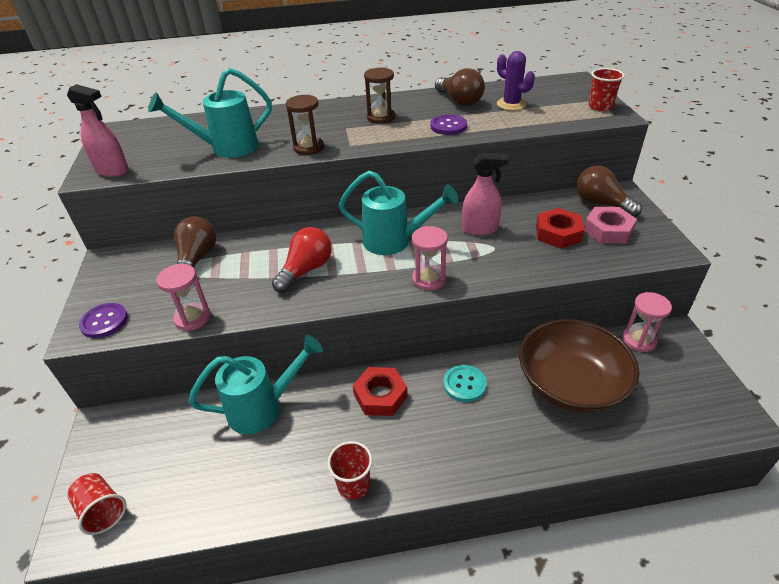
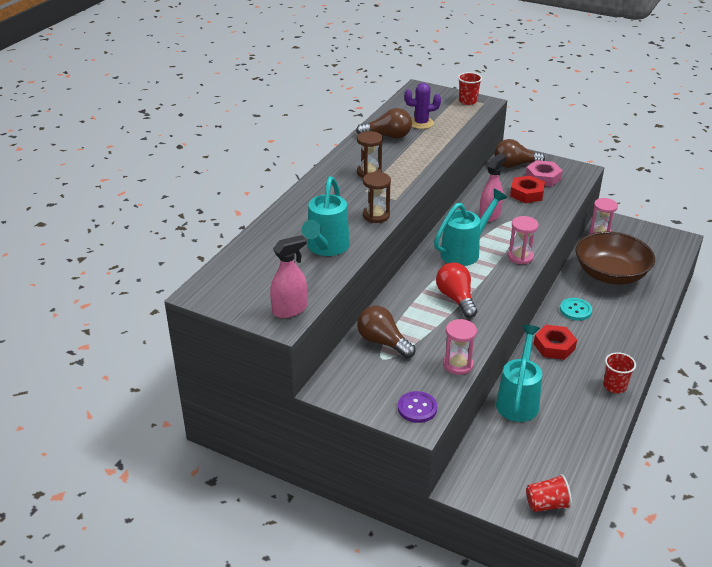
camera: 55 degrees left, 5 degrees down
(448, 126) = (420, 156): purple button -> none

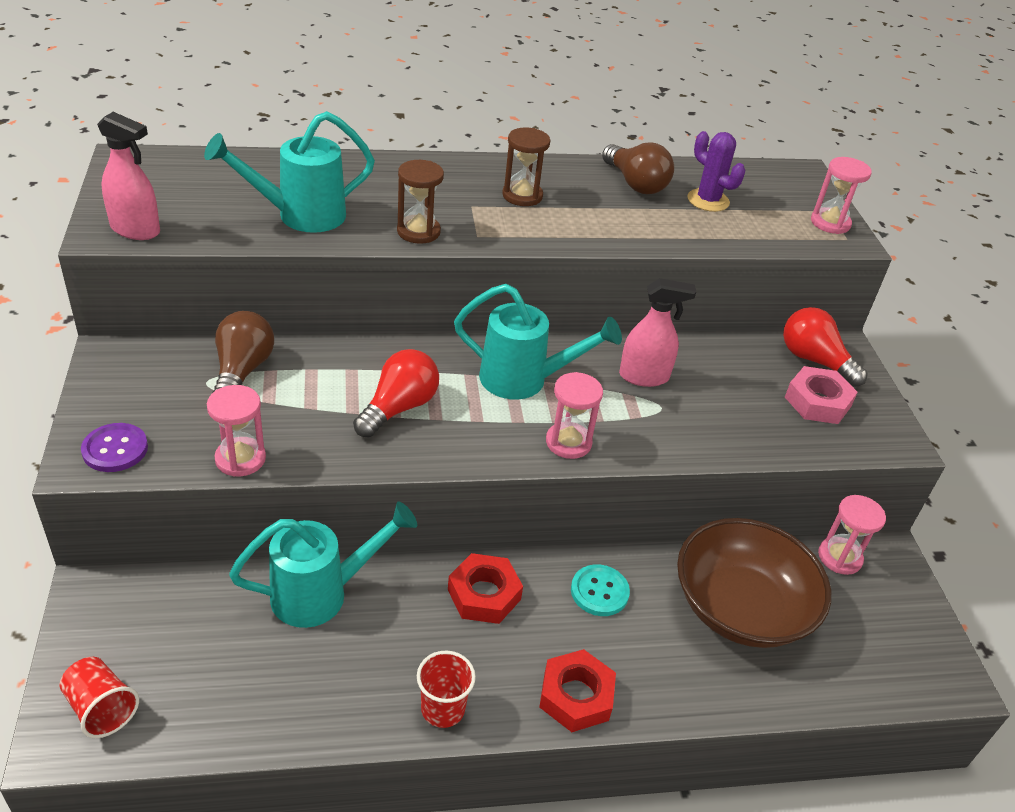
camera: 50 degrees right, 5 degrees up
(468, 101) = (830, 223): red cup -> pink hourglass
(514, 165) = (814, 360): brown light bulb -> red light bulb
(527, 193) = (750, 397): red nut -> red nut (576, 696)

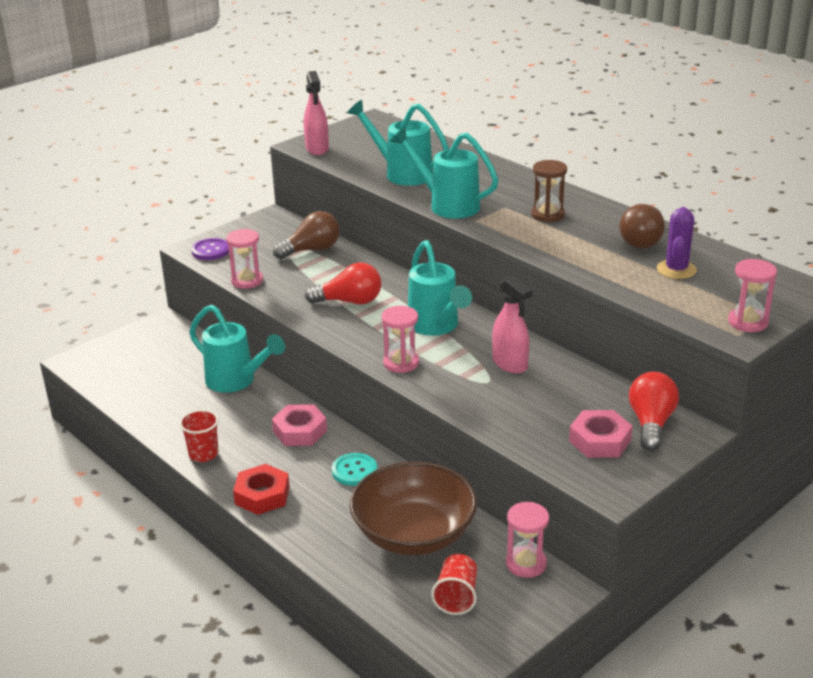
camera: 60 degrees right, 10 degrees down
(101, 708) = (102, 361): red cup -> red cup (456, 597)
(418, 231) = (447, 205): brown hourglass -> turquoise watering can
(484, 594) = (300, 431): red nut -> pink nut

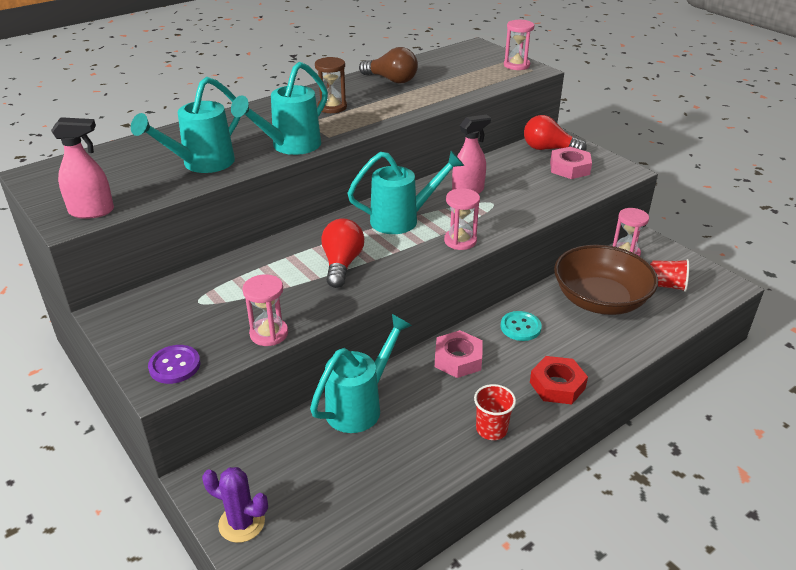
camera: 85 degrees left, 5 degrees up
(312, 250) = (217, 285): brown light bulb -> none
(676, 270) = (441, 75): purple cactus -> purple cactus (241, 523)

